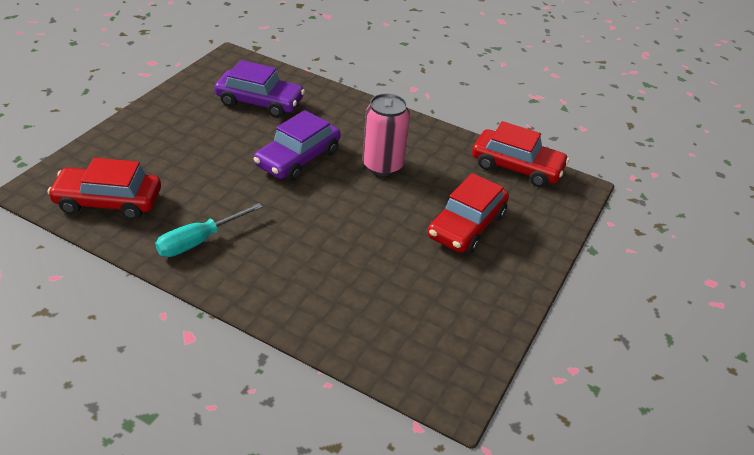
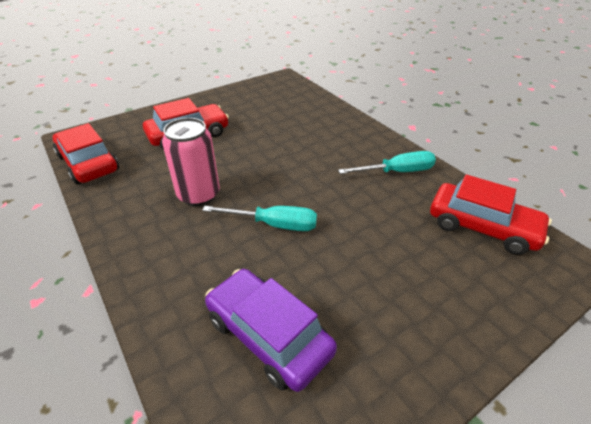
camera: 150 degrees left, 0 degrees up
(298, 158) = (274, 224): purple car -> turquoise screwdriver

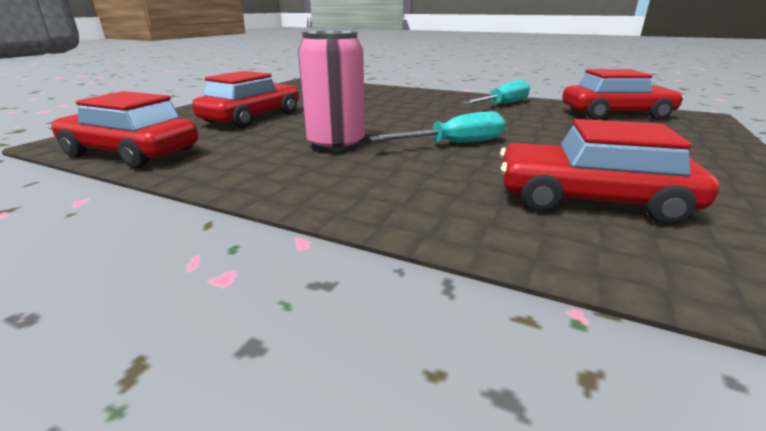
camera: 30 degrees left, 15 degrees down
(268, 335) = (590, 200): purple car -> red car

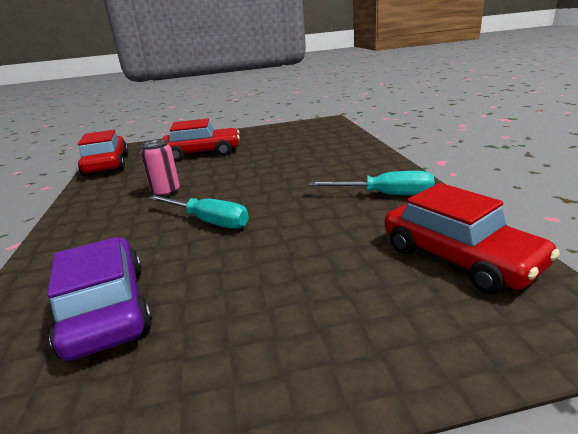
camera: 55 degrees right, 0 degrees up
(336, 145) = (166, 192): pink can -> pink can, size x0.65
(590, 200) = (106, 309): red car -> purple car

